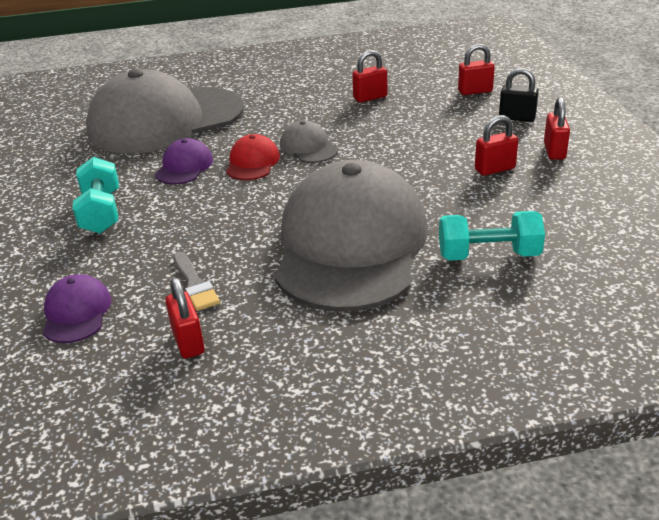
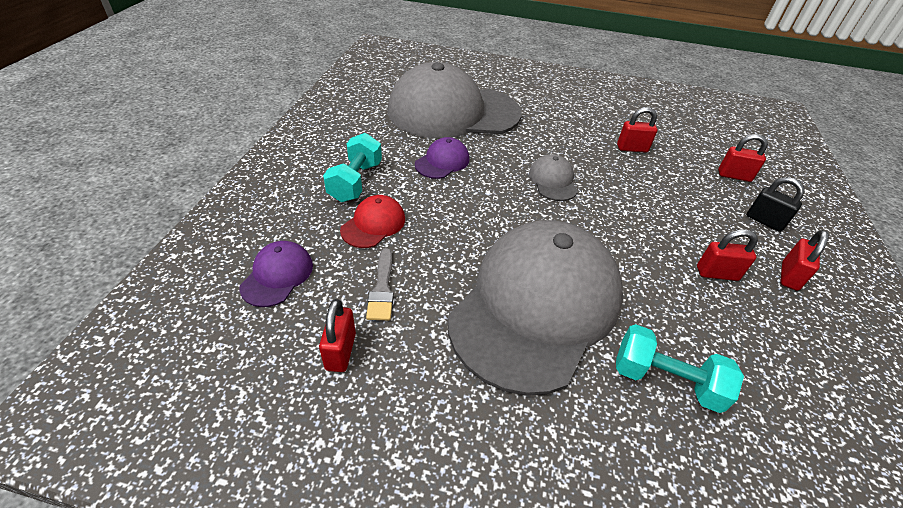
camera: 20 degrees right, 10 degrees up
(252, 162) = (498, 179): red cap -> red cap (373, 224)

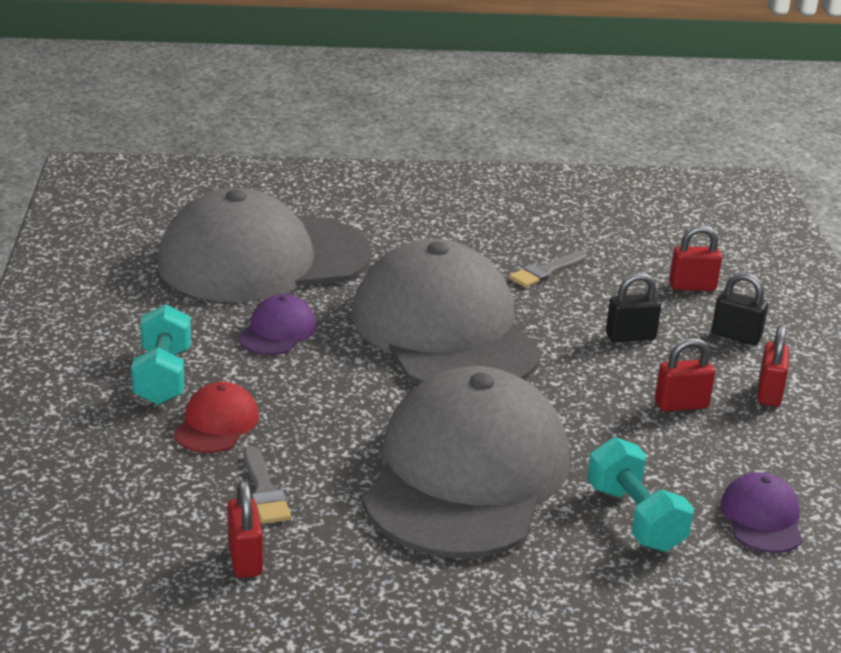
camera: 15 degrees left, 15 degrees down
(277, 275) = (118, 501): purple cap -> purple cap (762, 518)
(553, 181) = (445, 331): grey cap -> grey cap, size x2.49
(632, 148) = (546, 272): red padlock -> grey brush
(665, 380) = (635, 518): turquoise dumbbell -> turquoise dumbbell turned 60 degrees clockwise
(684, 207) = (630, 337): none -> black padlock

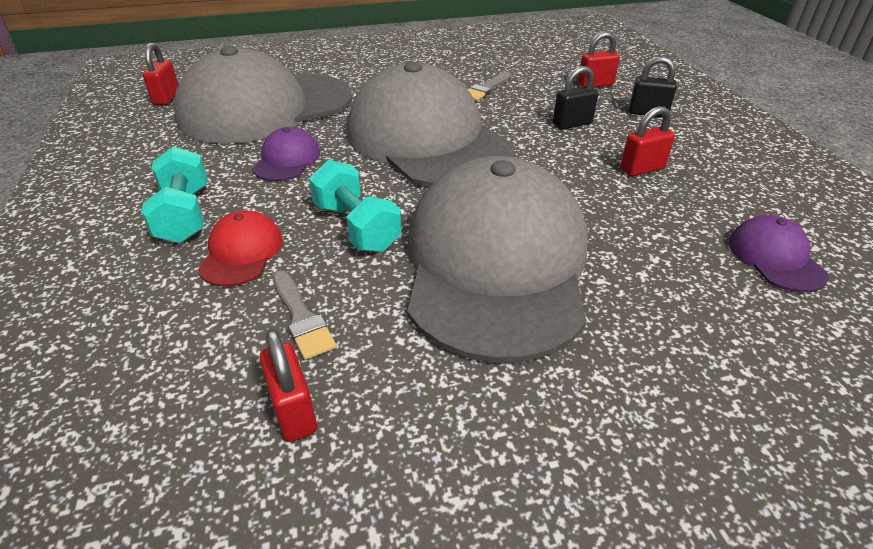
camera: 10 degrees left, 10 degrees up
(635, 518) = (669, 279): turquoise dumbbell -> turquoise dumbbell (356, 227)
(769, 393) = (701, 150): red padlock -> red padlock (167, 98)

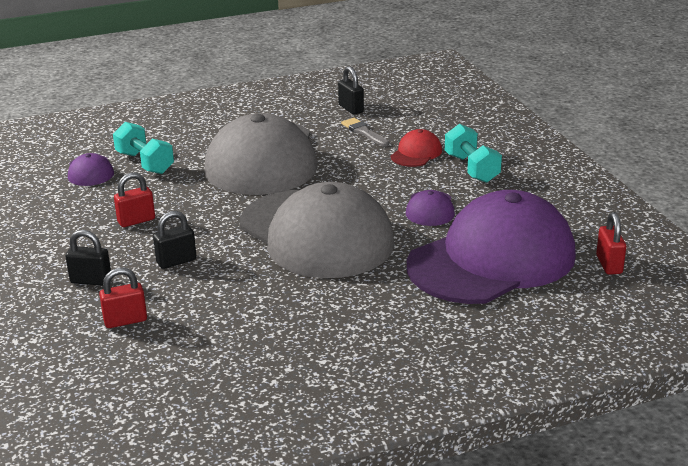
camera: 175 degrees right, 10 degrees down
(242, 253) = (416, 153): red cap -> red cap turned 150 degrees counterclockwise
(265, 108) = (492, 260): grey cap -> purple cap
(294, 411) = (351, 109): red padlock -> black padlock
(356, 227) = (352, 169): turquoise dumbbell -> turquoise dumbbell (145, 163)
(486, 89) = (258, 304): grey brush -> none

